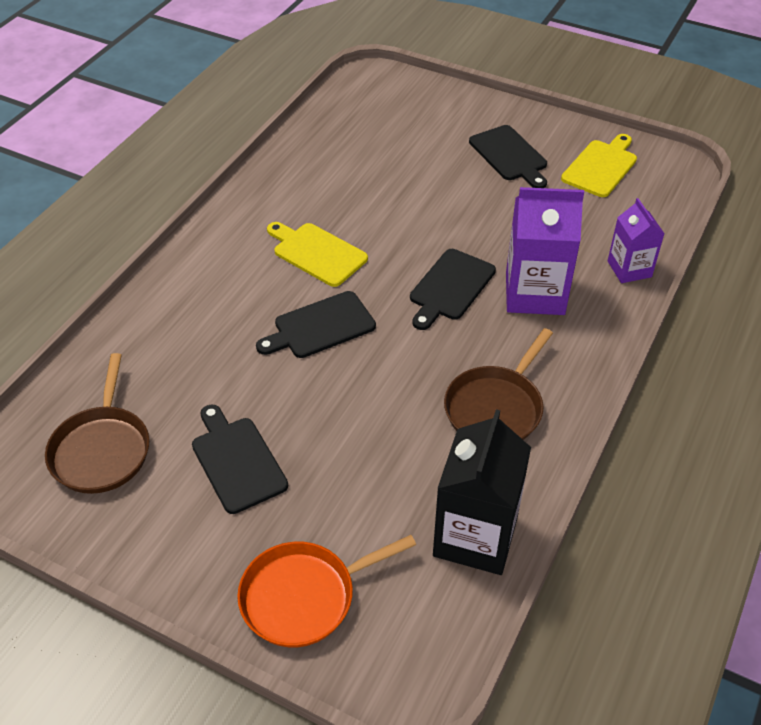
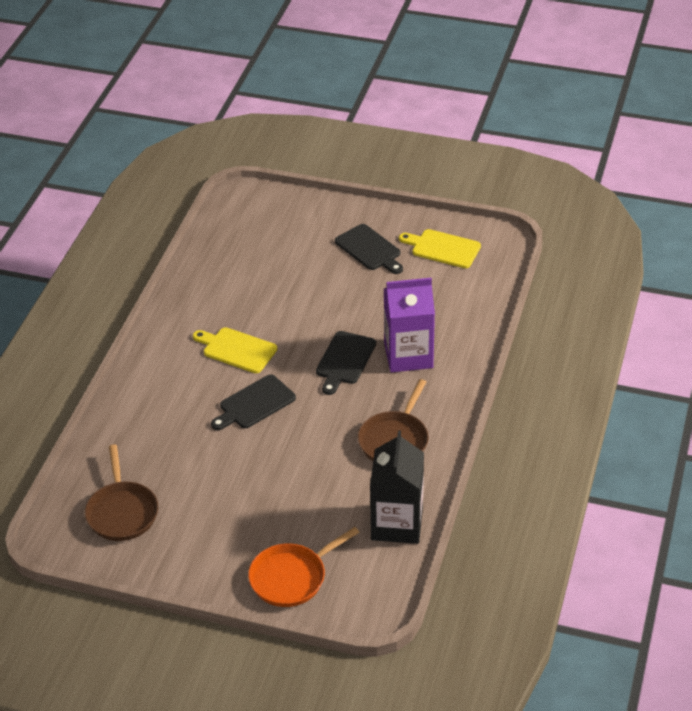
camera: 10 degrees left, 5 degrees down
(237, 461) = (221, 504): black cutting board -> none
(601, 167) = (443, 248): yellow cutting board -> yellow cutting board turned 90 degrees counterclockwise
(629, 269) = (475, 326): purple carton -> none

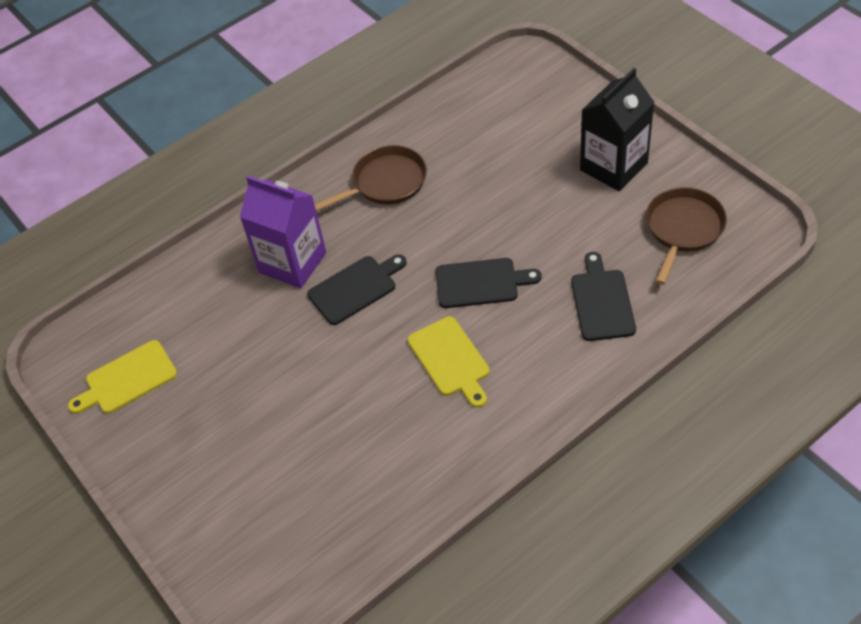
camera: 140 degrees left, 10 degrees up
(291, 577) = (569, 107): orange pan -> none
(369, 249) = (199, 424): black cutting board -> black cutting board (602, 301)
(397, 524) = (450, 112): black carton -> black carton (613, 166)
(443, 248) = (127, 379): yellow cutting board -> yellow cutting board turned 90 degrees clockwise

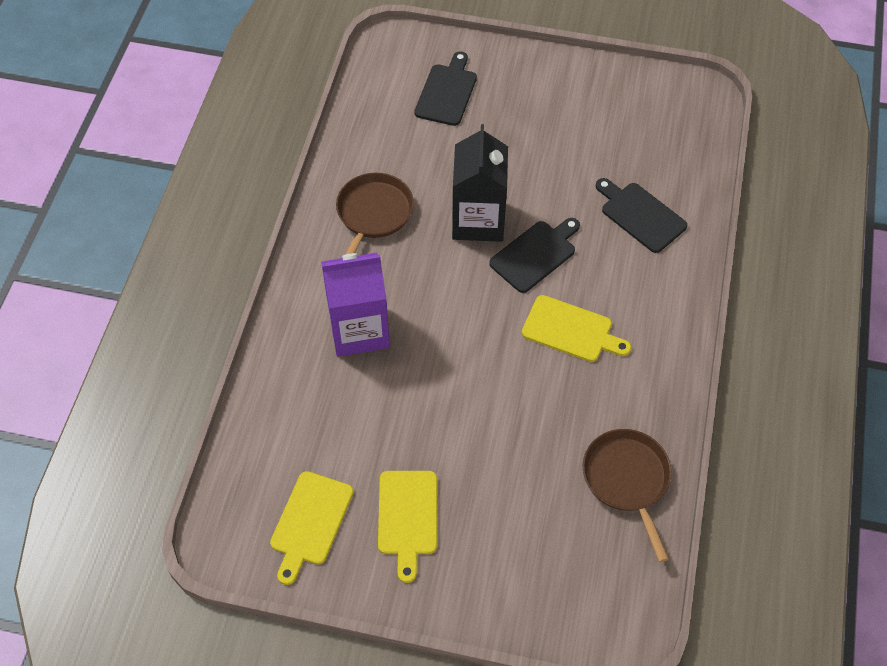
camera: 45 degrees left, 5 degrees up
(192, 421) = (407, 517): none -> yellow cutting board
(355, 288) = (436, 319): black cutting board -> black cutting board (447, 92)
(613, 166) = (548, 101): black carton -> black carton (478, 220)
(683, 229) = (646, 124): brown pan -> brown pan (627, 480)

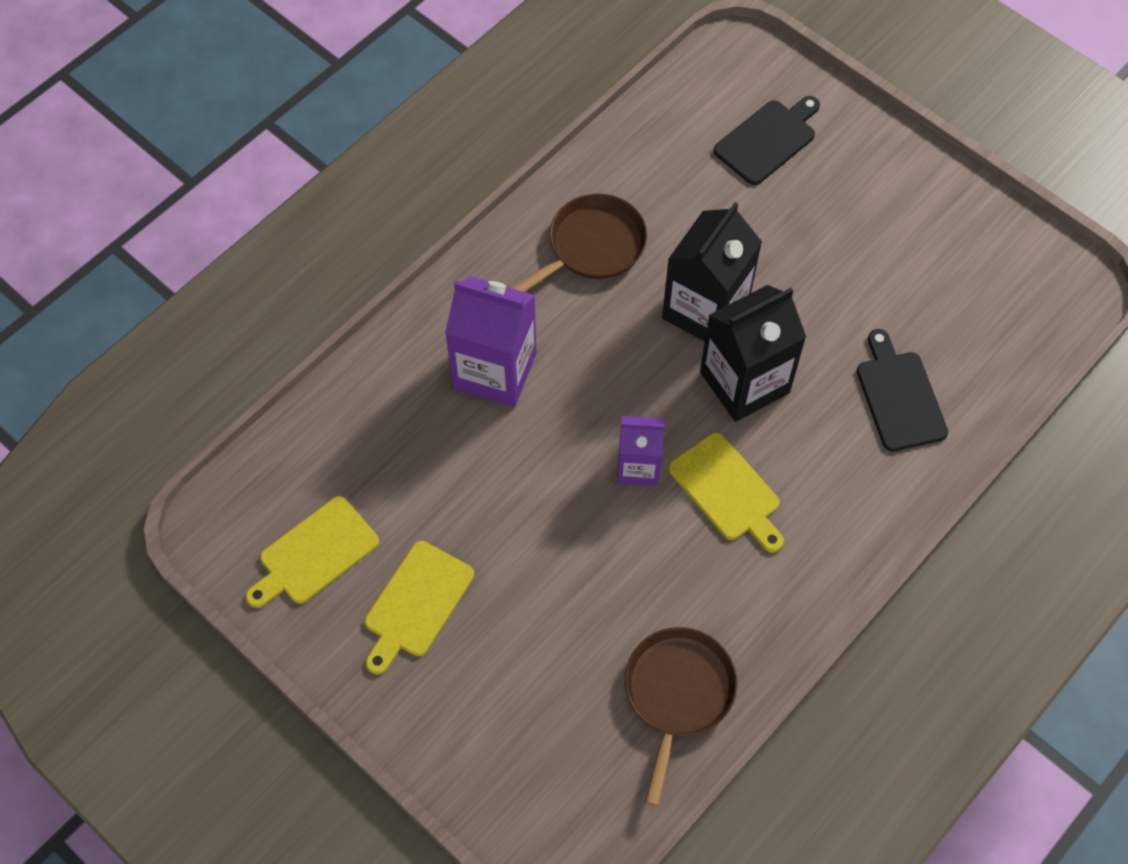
camera: 30 degrees right, 5 degrees up
(501, 344) = (638, 466): none -> purple carton
(535, 254) = (744, 382): black cutting board -> black carton

